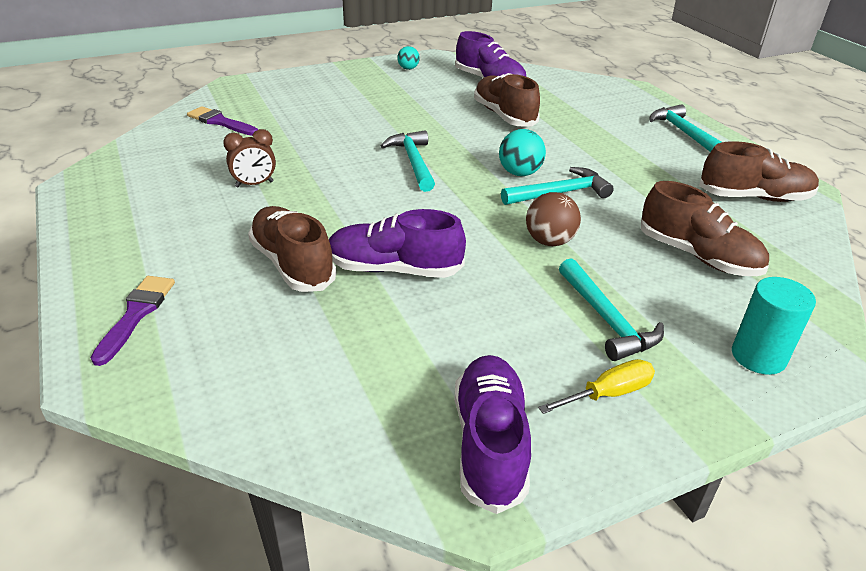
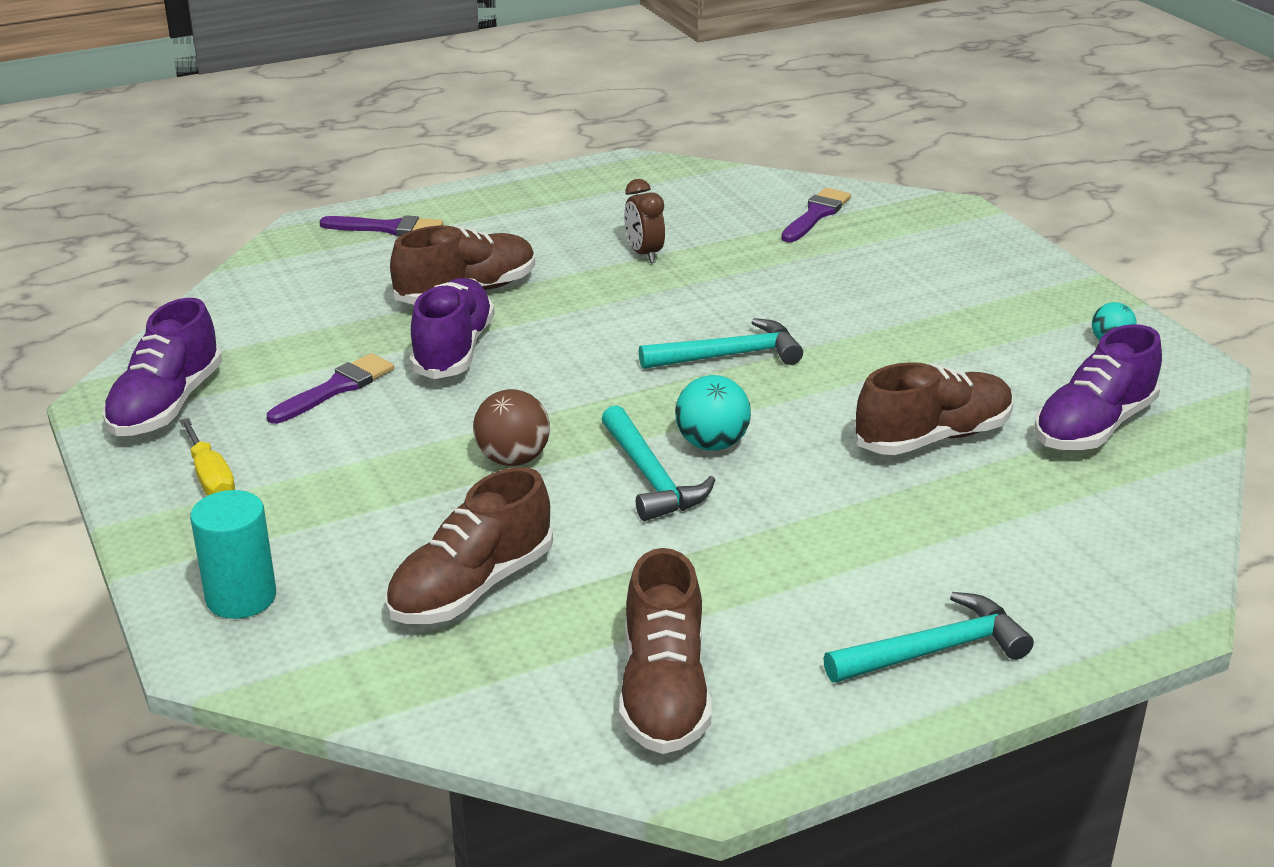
camera: 90 degrees right, 5 degrees down
(455, 329) = (336, 388): none -> purple brush
(489, 444) = (166, 405): purple shoe -> purple shoe turned 105 degrees clockwise
(606, 319) = (336, 489): turquoise hammer -> none

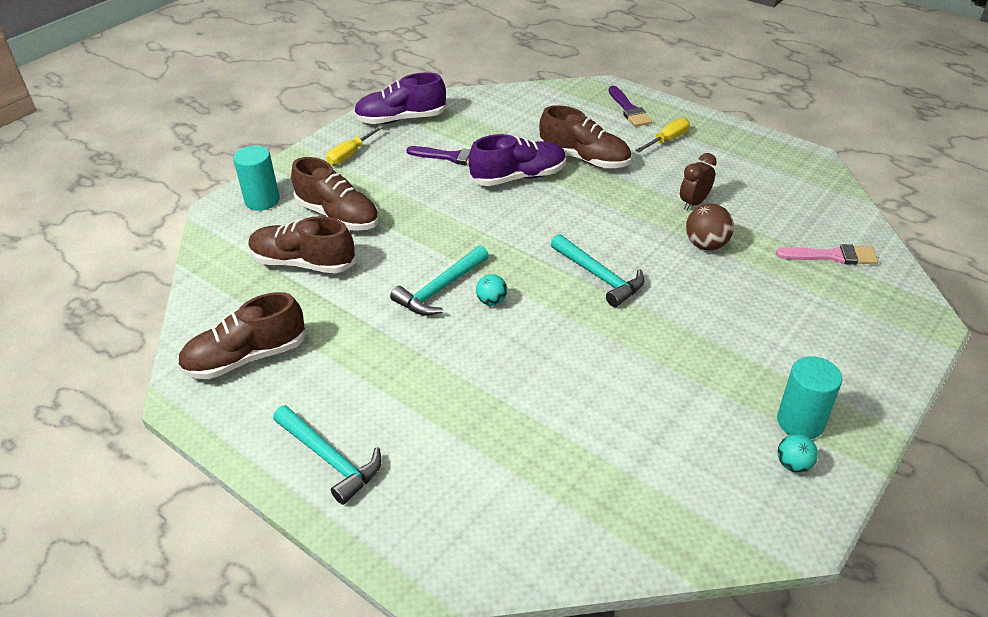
camera: 65 degrees right, 10 degrees up
(493, 227) = (667, 140): none -> yellow screwdriver
(513, 459) = (425, 235): brown ball -> brown ball (706, 245)
(712, 444) = (491, 301): turquoise ball -> turquoise ball, size x0.63
(816, 214) = (832, 256): purple brush -> pink brush
(933, 438) = (571, 397): brown shoe -> brown shoe (338, 216)
(1055, 319) = (800, 422): none -> turquoise cylinder
(1093, 427) = (651, 481): purple shoe -> none

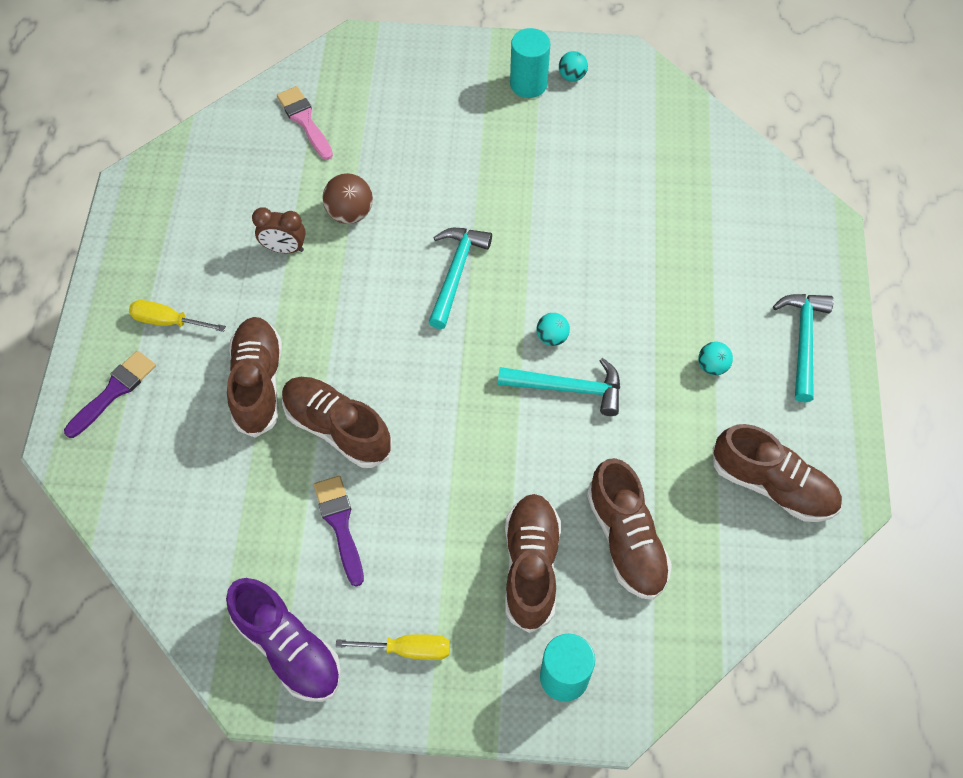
camera: 125 degrees left, 20 degrees up
(372, 381) = (712, 366): none -> turquoise ball
(518, 177) = (337, 428): purple shoe -> brown shoe

